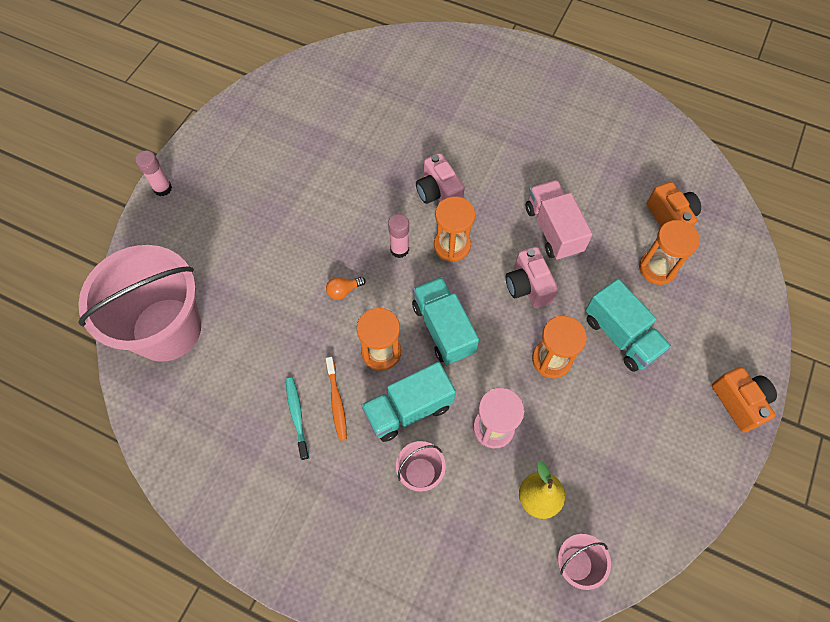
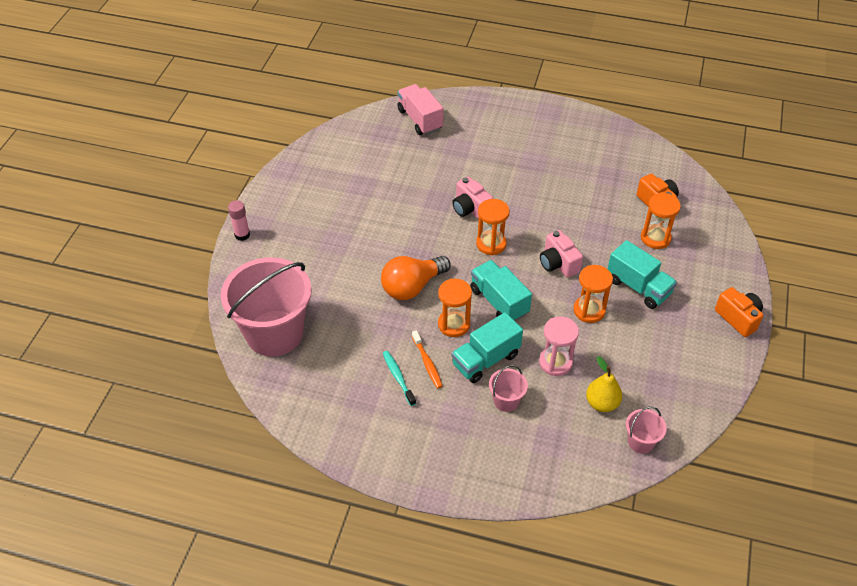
camera: 10 degrees left, 15 degrees down
(344, 291) = (412, 286): orange light bulb -> orange light bulb, size x2.34
(399, 249) = (449, 252): pink glue stick -> none
(553, 229) = (568, 222): pink truck -> pink truck (420, 120)

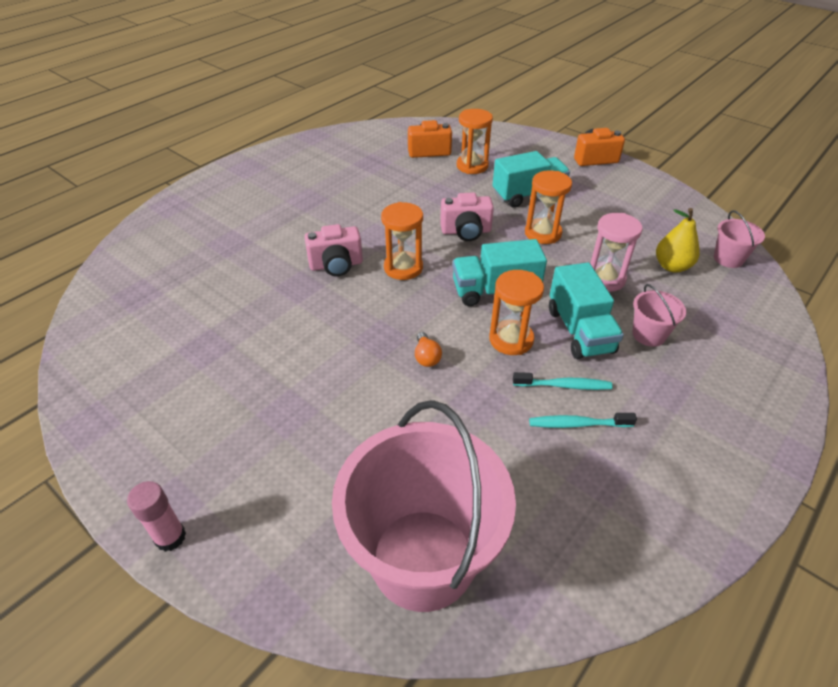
camera: 65 degrees left, 5 degrees down
(412, 286) = (426, 357): orange light bulb -> orange light bulb, size x0.43
(420, 120) = (149, 257): pink truck -> none
(427, 363) = (564, 385): orange toothbrush -> turquoise toothbrush

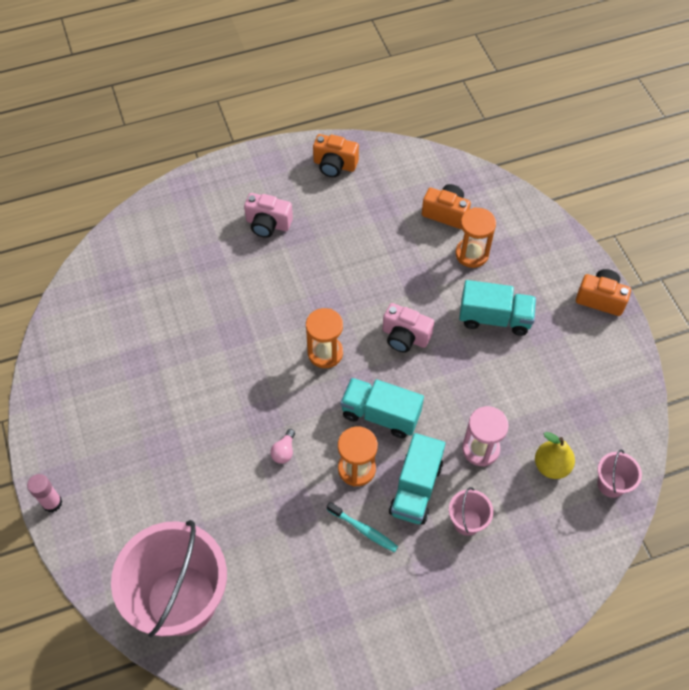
camera: 30 degrees right, 15 degrees up
(308, 152) = (334, 165): none -> orange camera
(336, 265) = (275, 323): pink camera -> pink camera (268, 224)
(426, 357) = (284, 451): orange light bulb -> pink light bulb
(543, 233) = (469, 372): orange hourglass -> none
(577, 424) = (347, 565): turquoise toothbrush -> none

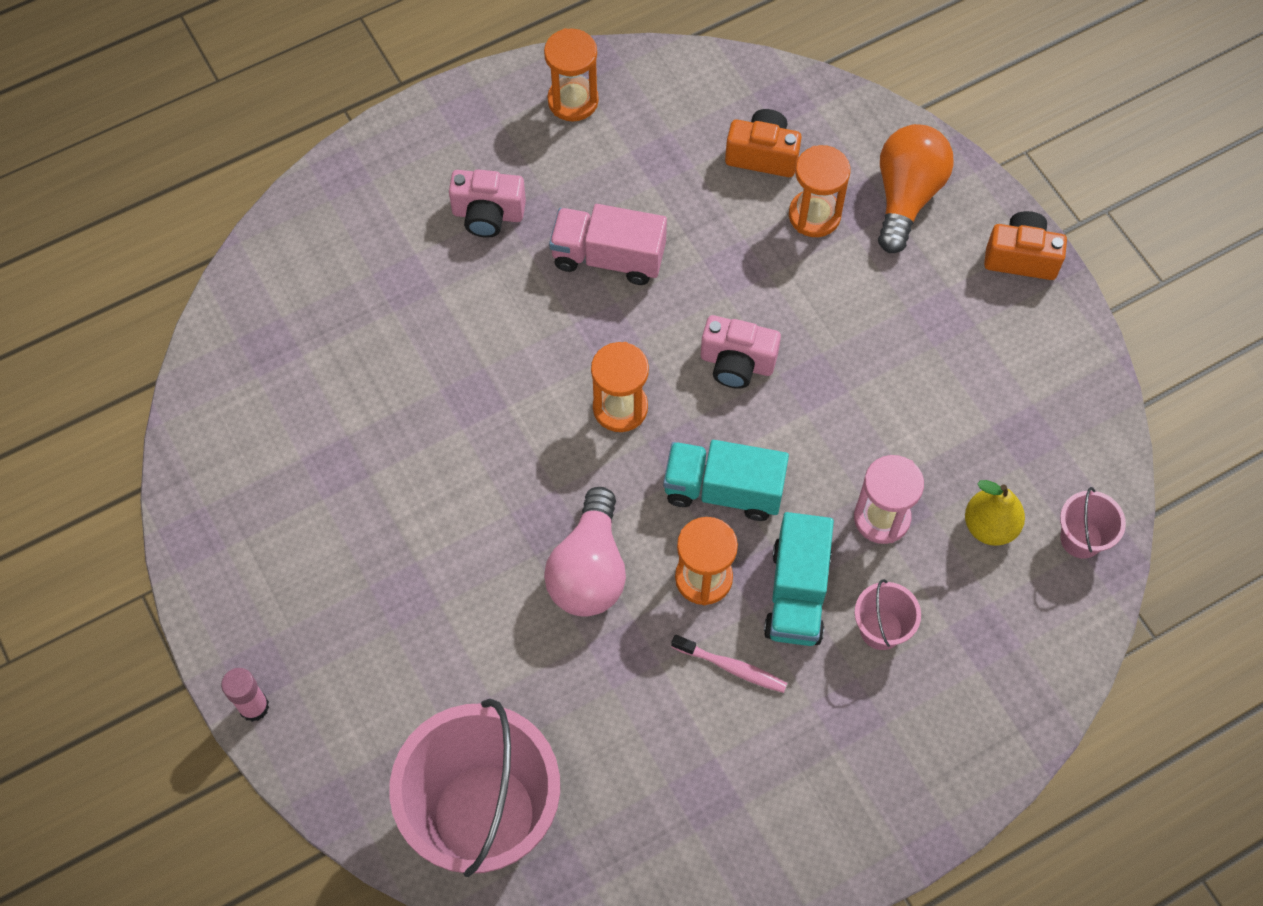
camera: 10 degrees left, 5 degrees up
(284, 451) = (589, 570): pink light bulb -> pink light bulb, size x2.34
(334, 165) = (573, 101): orange camera -> orange hourglass
(337, 260) = (608, 257): none -> pink truck
(363, 530) = (732, 667): turquoise toothbrush -> pink toothbrush
(494, 318) = (867, 312): turquoise truck -> none
(532, 251) = (906, 196): none -> orange light bulb

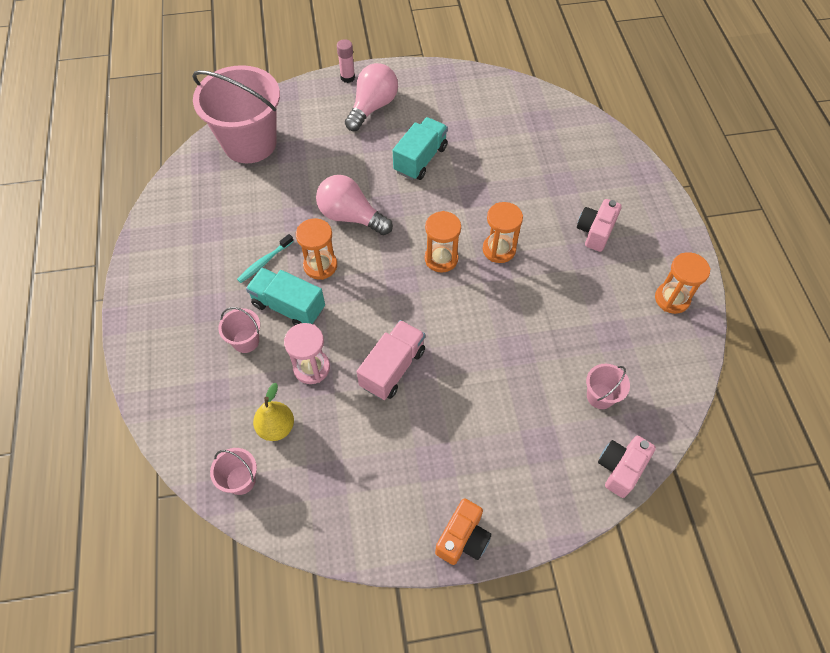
camera: 110 degrees right, 5 degrees down
(321, 630) = (372, 107): none -> pink light bulb
(608, 257) = (545, 283): pink truck -> pink truck (392, 368)
(723, 490) = (367, 292): turquoise truck -> turquoise truck (420, 159)
(732, 667) = (264, 262): pink toothbrush -> turquoise toothbrush
(737, 363) = (447, 327): pink camera -> pink camera (620, 468)
(762, 155) = (600, 396): orange camera -> pink bucket
(814, 215) = (541, 411): orange hourglass -> orange hourglass (499, 249)
(906, 196) = (539, 478): orange light bulb -> none

